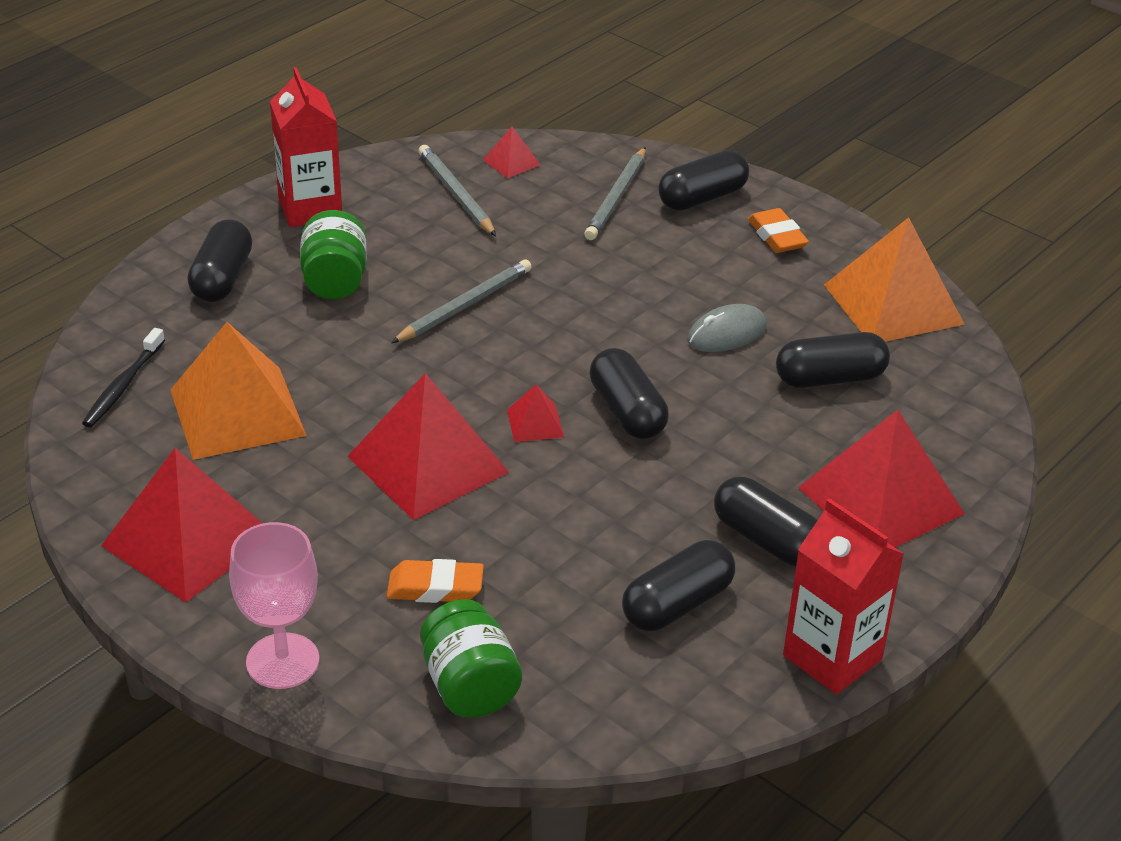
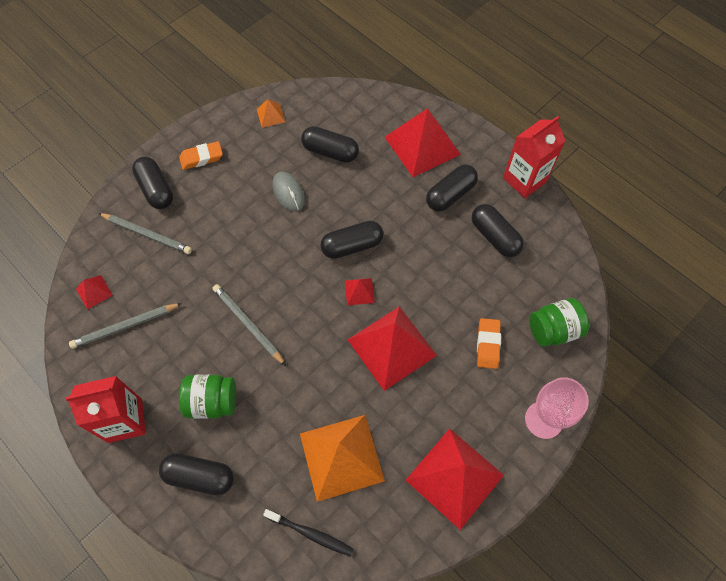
camera: 85 degrees left, 25 degrees up
(830, 378) = (330, 152): black capsule -> black capsule turned 60 degrees counterclockwise
(893, 304) = (270, 115): orange pyramid -> orange pyramid, size x0.44

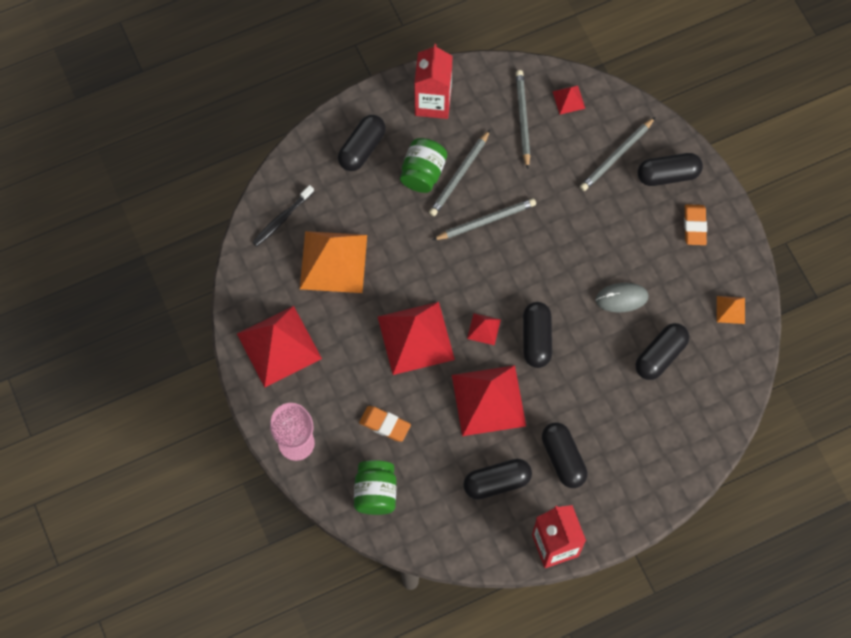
camera: 110 degrees right, 5 degrees up
(204, 365) = (459, 175): none -> grey pencil
(422, 145) = (637, 455): red pyramid -> red pyramid (488, 400)

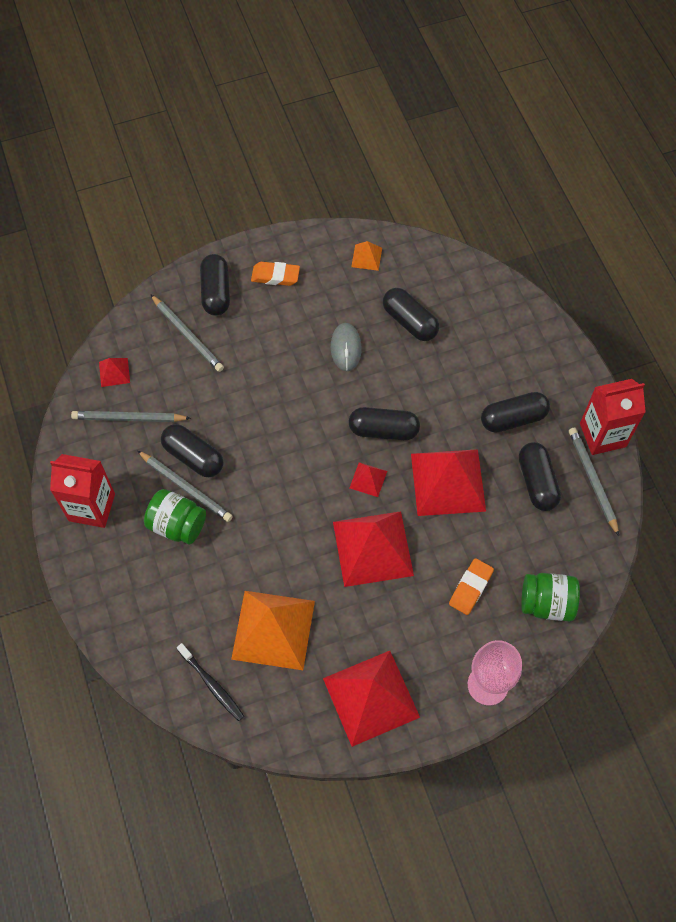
camera: 85 degrees left, 5 degrees down
(362, 148) = (136, 588): black capsule -> black capsule (193, 457)
(486, 221) = (244, 466): grey pencil -> grey pencil (592, 480)

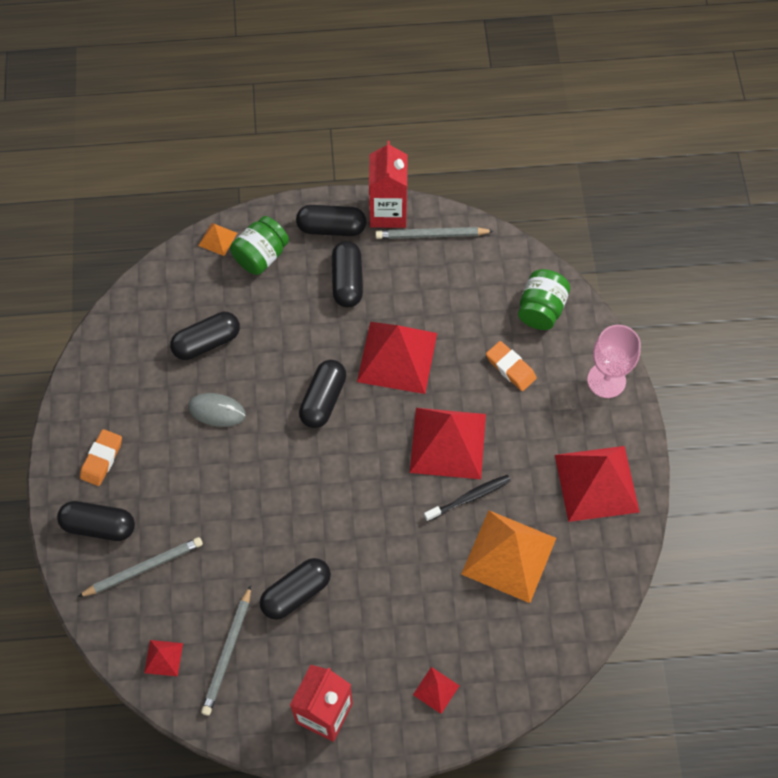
camera: 75 degrees left, 0 degrees up
(177, 525) = (370, 626): green jar -> green jar (261, 256)
(185, 487) = (330, 608): grey pencil -> none
(212, 684) = (551, 627): black toothbrush -> black toothbrush (469, 498)
(366, 257) = (113, 362): orange pyramid -> orange pyramid (217, 239)
(368, 479) = (373, 428): red pyramid -> red pyramid (436, 690)
(537, 482) = (420, 281): black capsule -> black capsule (331, 228)

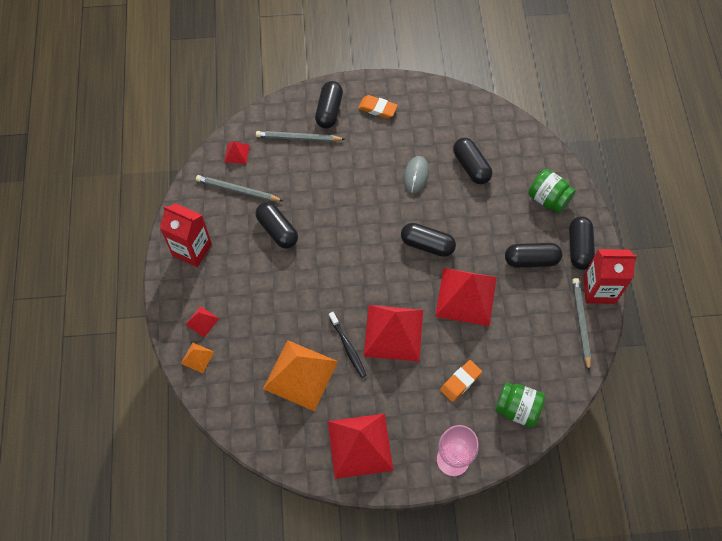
camera: 90 degrees right, 0 degrees up
(143, 568) = (298, 138): grey pencil -> grey pencil turned 120 degrees clockwise
(217, 239) = (560, 169): orange pyramid -> orange pyramid (197, 357)

